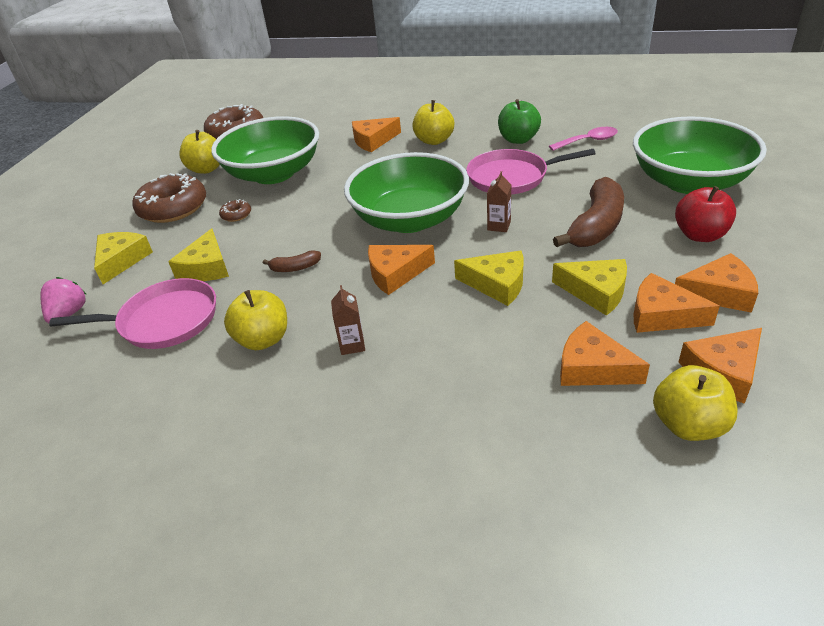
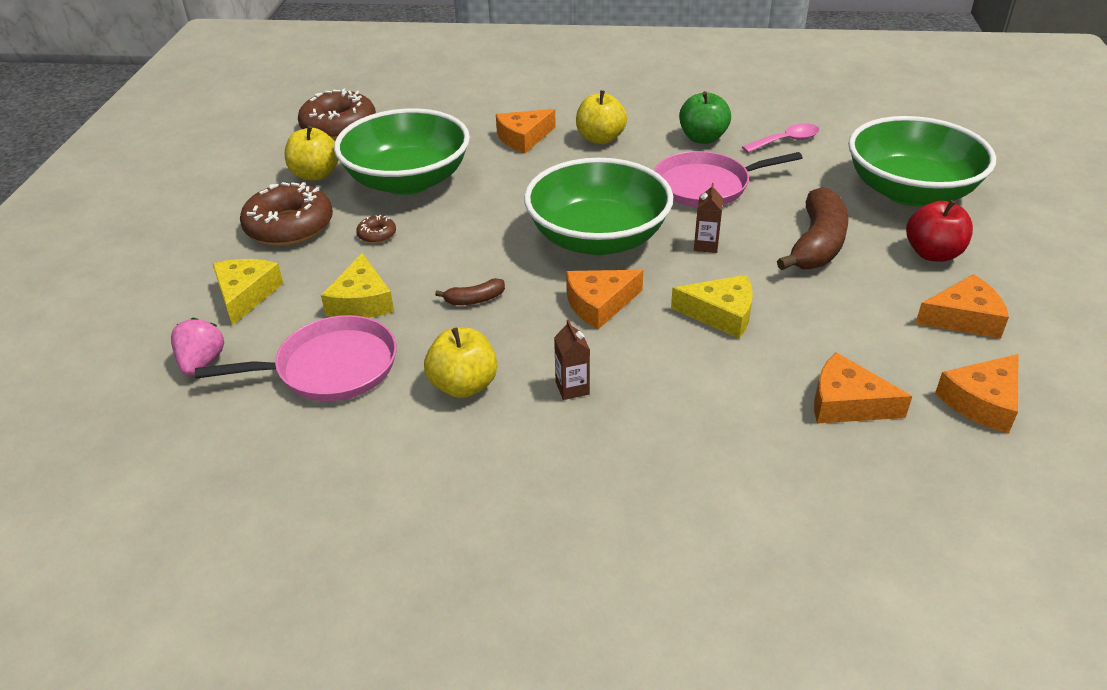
camera: 10 degrees left, 0 degrees up
(596, 292) = (833, 320): yellow cheese -> none
(662, 315) = (908, 344): orange cheese -> none
(688, 425) = (957, 457): yellow apple -> none

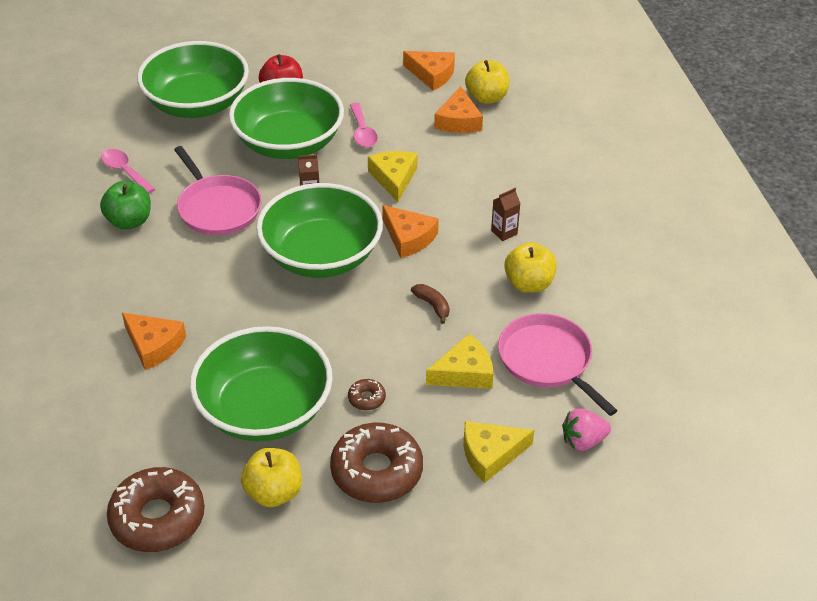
camera: 110 degrees left, 5 degrees up
(600, 139) = (144, 289): yellow apple -> yellow apple (486, 97)
(817, 244) = (289, 143): brown banana -> green bowl
(831, 305) = (362, 132): none -> pink spoon
(964, 318) = (353, 80): orange cheese -> none

